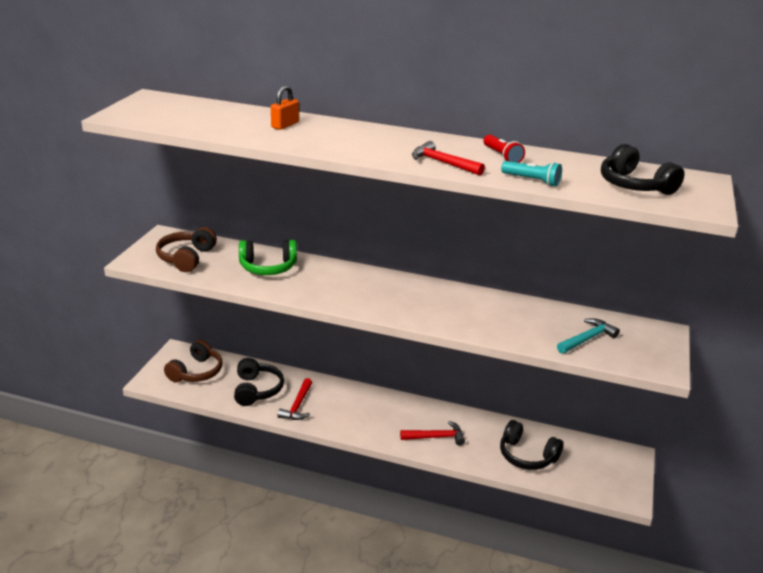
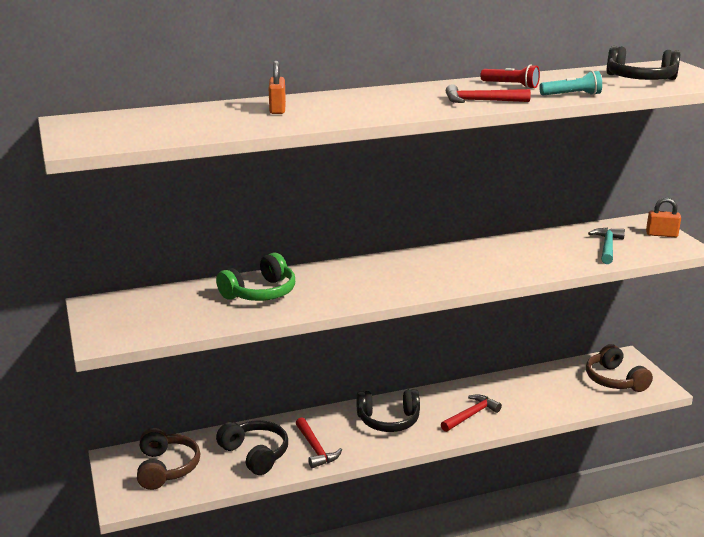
camera: 35 degrees left, 5 degrees down
(186, 258) = (158, 316): brown headphones -> brown headphones (614, 380)
(527, 455) = (557, 394): black headphones -> black headphones (388, 420)
(660, 348) = (661, 234): none -> orange padlock

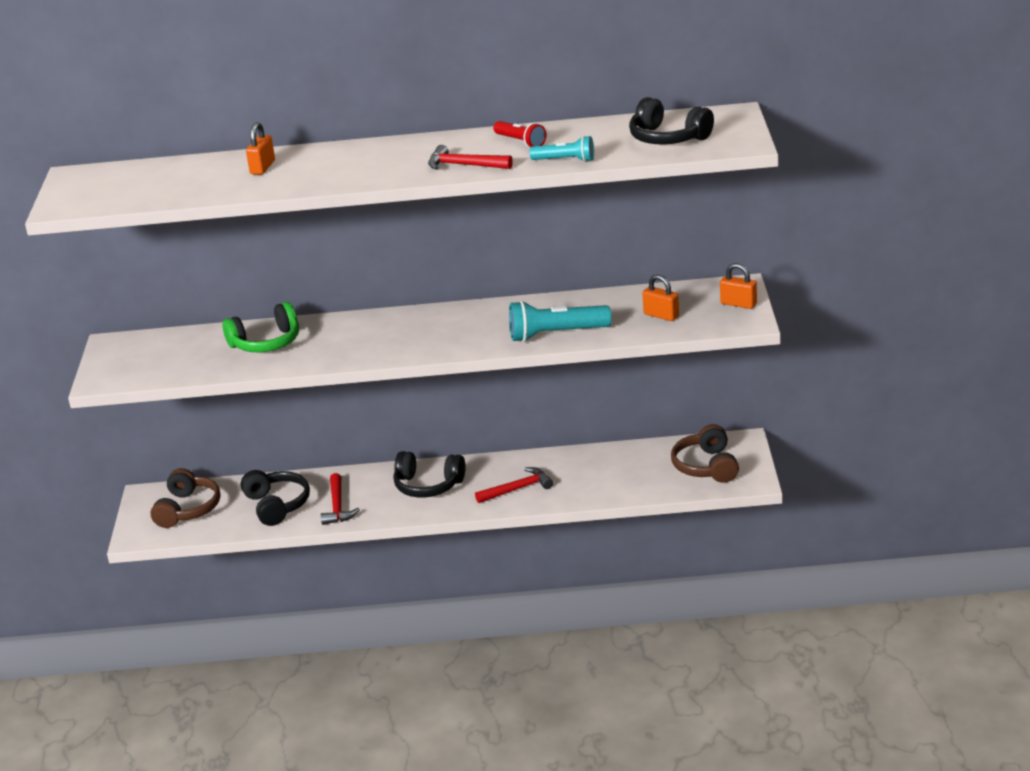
camera: 20 degrees right, 5 degrees up
(532, 267) = (556, 334): none -> turquoise flashlight
(607, 247) = (661, 315): turquoise hammer -> orange padlock

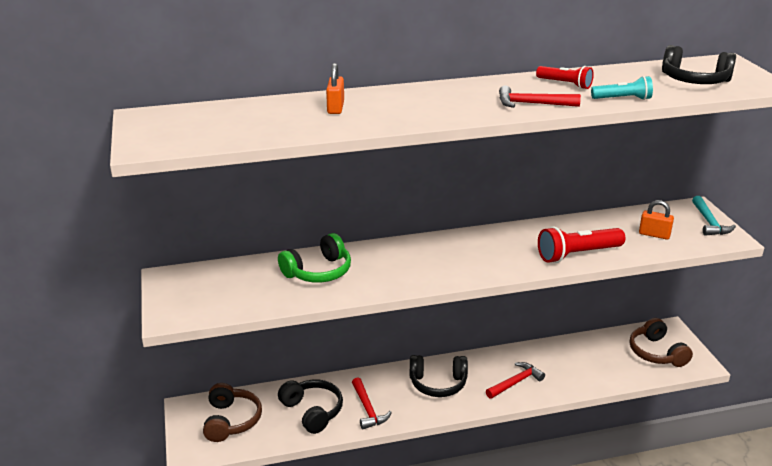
camera: 15 degrees left, 0 degrees up
(556, 334) = (578, 254): turquoise flashlight -> red flashlight
(738, 304) = (709, 222): orange padlock -> turquoise hammer

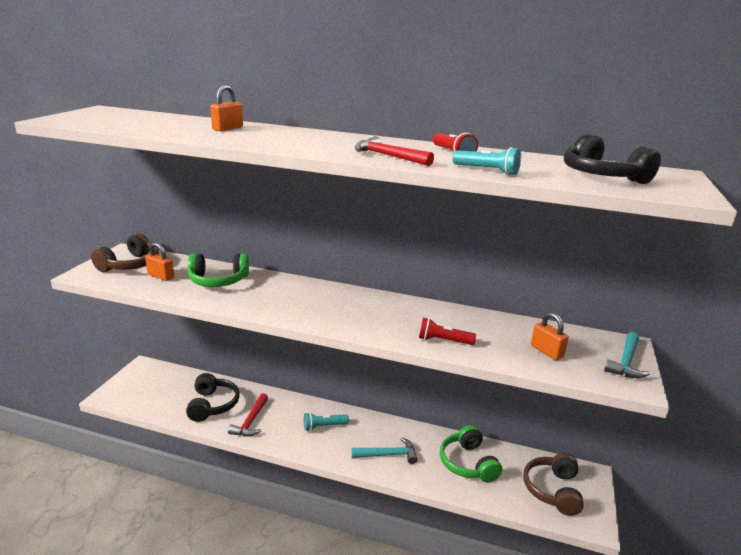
camera: 30 degrees right, 5 degrees down
(231, 421) = (156, 387): brown headphones -> brown headphones (130, 265)
(254, 289) = (161, 276): none -> orange padlock
(438, 383) = (324, 426): black headphones -> turquoise flashlight
(516, 382) = (388, 455): red hammer -> turquoise hammer
(578, 254) = (443, 341): red flashlight -> red flashlight, size x0.59
(581, 360) = (468, 463): none -> green headphones

